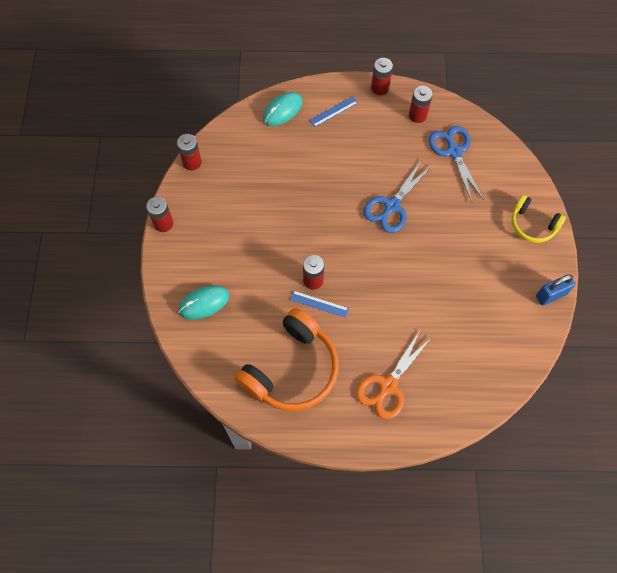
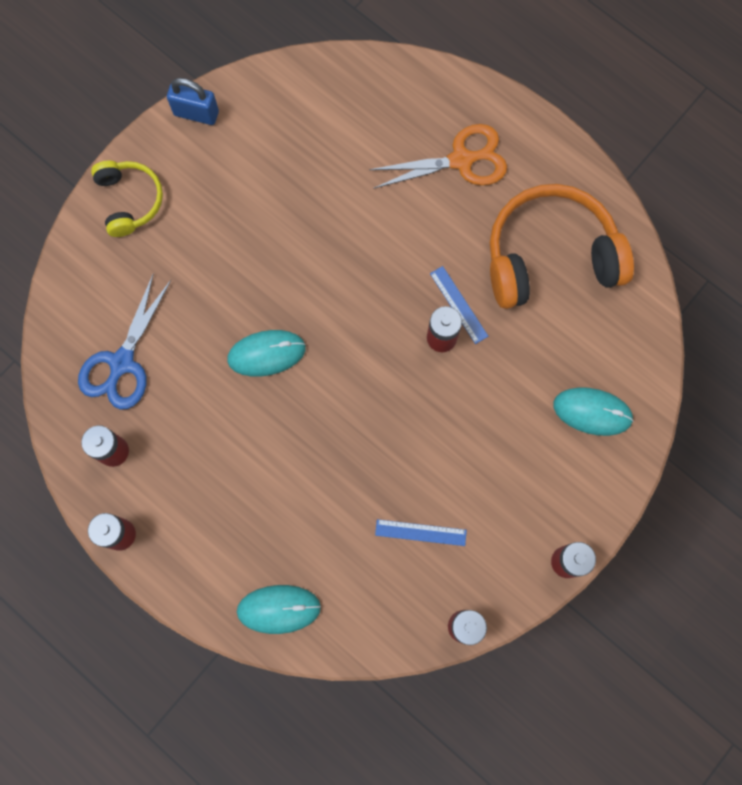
camera: 140 degrees left, 10 degrees up
(333, 111) = (214, 549): blue ruler -> blue ruler (420, 532)
(392, 206) = (266, 354): blue scissors -> turquoise mouse

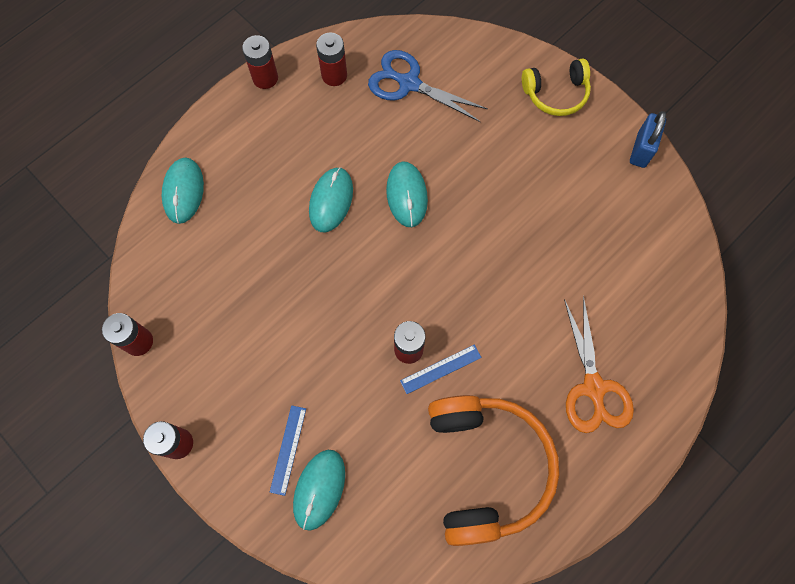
camera: 95 degrees right, 5 degrees down
(279, 436) = (331, 201): none -> turquoise mouse
(420, 532) = (228, 312): blue ruler -> blue ruler (288, 449)

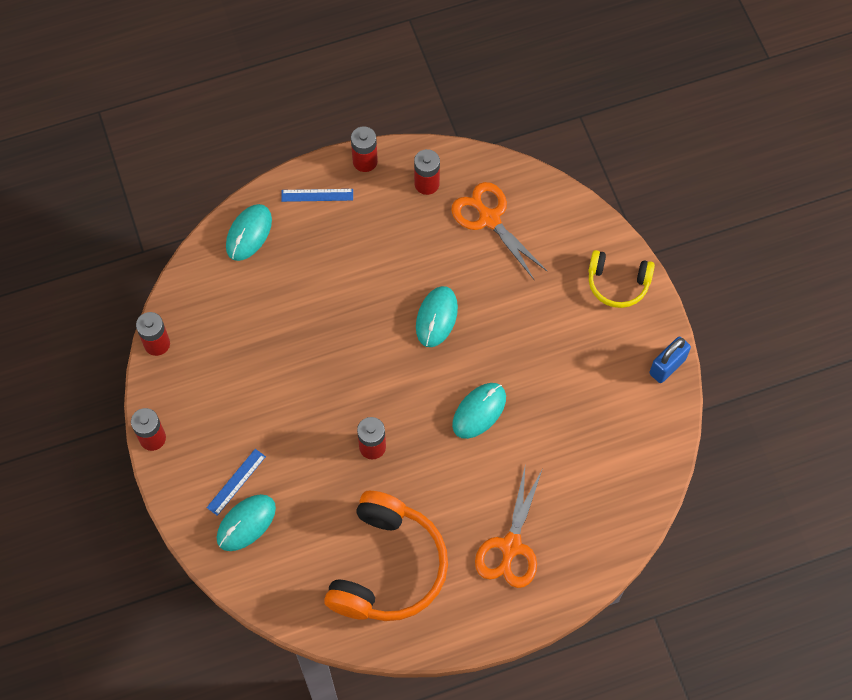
camera: 25 degrees right, 5 degrees down
(331, 201) = (369, 294): turquoise mouse -> turquoise mouse (479, 411)
(408, 83) = (489, 219): blue scissors -> orange scissors
(440, 369) = (391, 474): blue ruler -> blue ruler (317, 195)

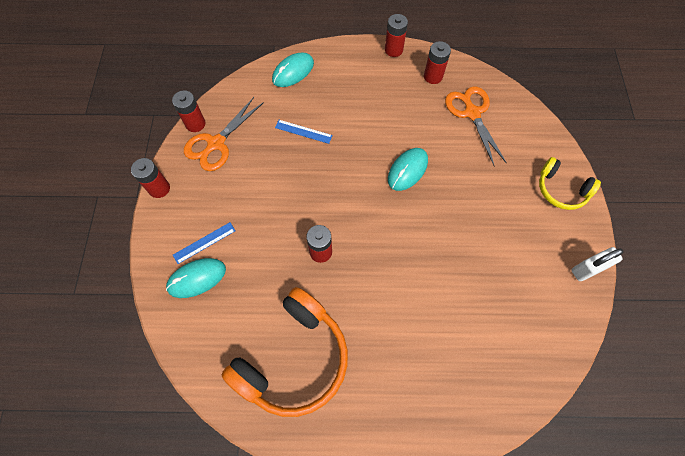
camera: 20 degrees right, 0 degrees up
(317, 195) = (351, 61): blue ruler -> blue ruler (303, 131)
(479, 411) = (417, 253): turquoise mouse -> none
(511, 547) = (406, 379): orange scissors -> orange scissors (216, 144)
(667, 366) = (588, 269): blue padlock -> white padlock

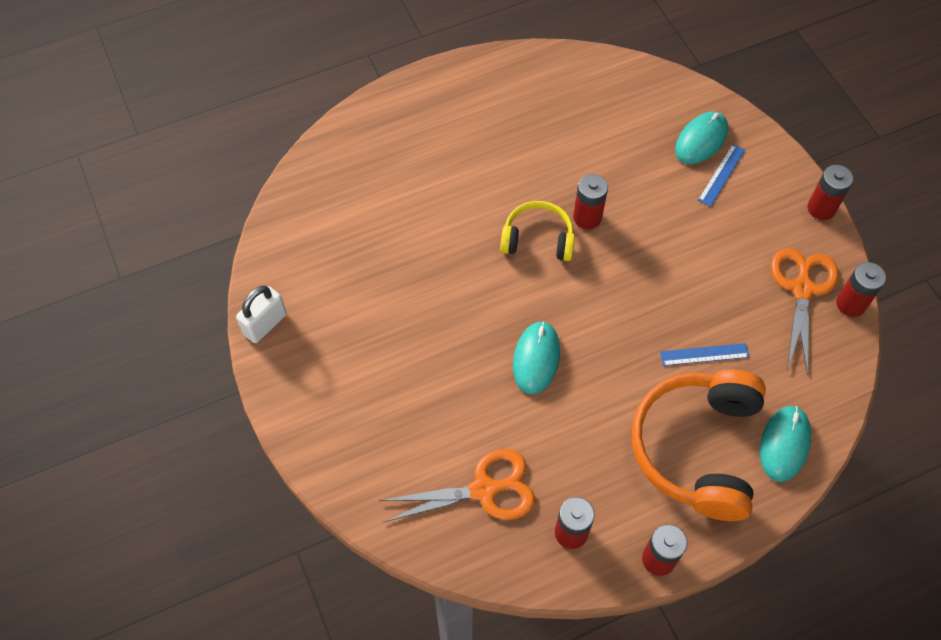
camera: 155 degrees right, 5 degrees down
(294, 359) = (553, 113): orange headphones -> orange headphones (697, 448)
(472, 113) = (484, 489): orange scissors -> orange scissors turned 60 degrees counterclockwise
(561, 190) = (320, 417): yellow headphones -> yellow headphones (538, 239)

